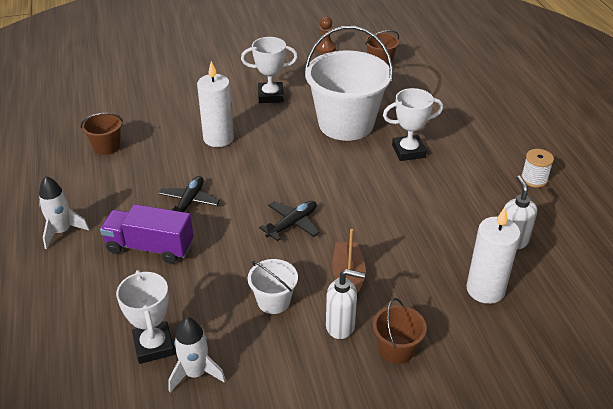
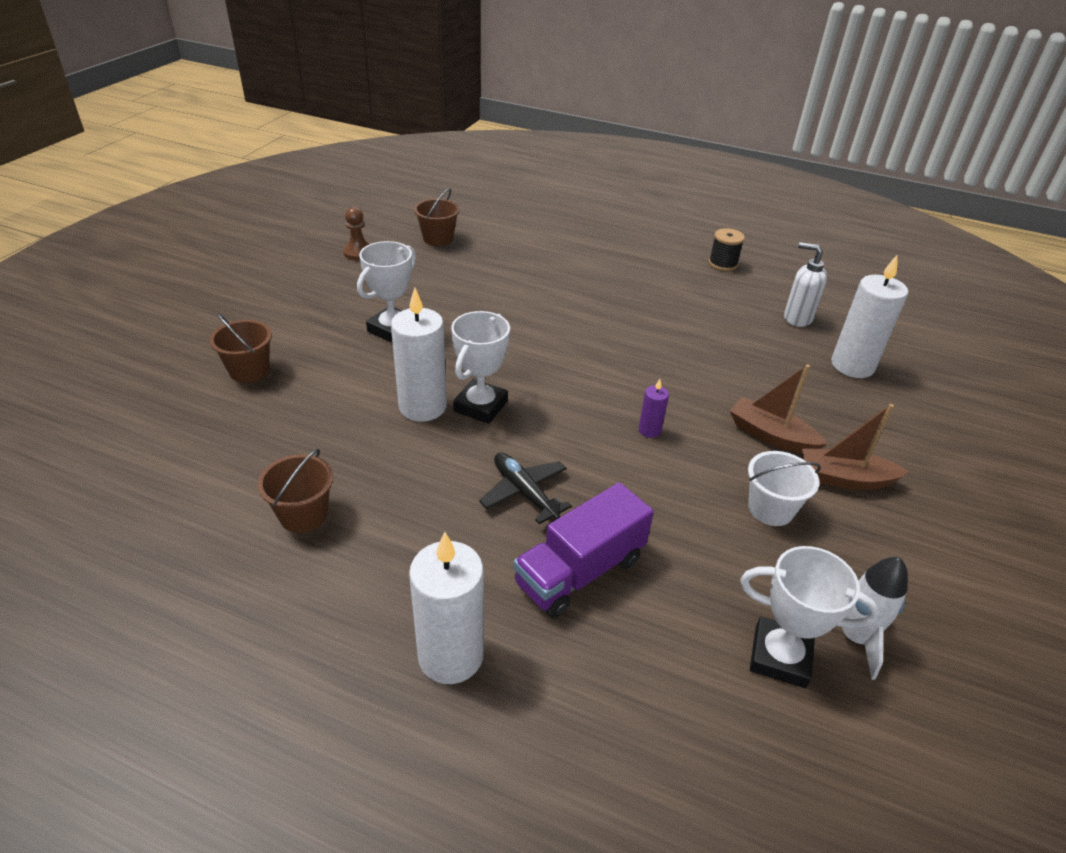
camera: 55 degrees left, 0 degrees up
(62, 231) = (450, 656): white rocket -> white candle
(292, 224) = (649, 430): black plane -> purple candle
(341, 326) = (844, 479): white soap dispenser -> brown boat
(346, 124) = (516, 310): white bucket -> none
(396, 350) = (902, 459): brown bucket -> brown bucket (249, 370)
(408, 151) = (608, 300): white trophy -> white trophy (481, 406)
(534, 179) = (723, 264): white spool -> black spool

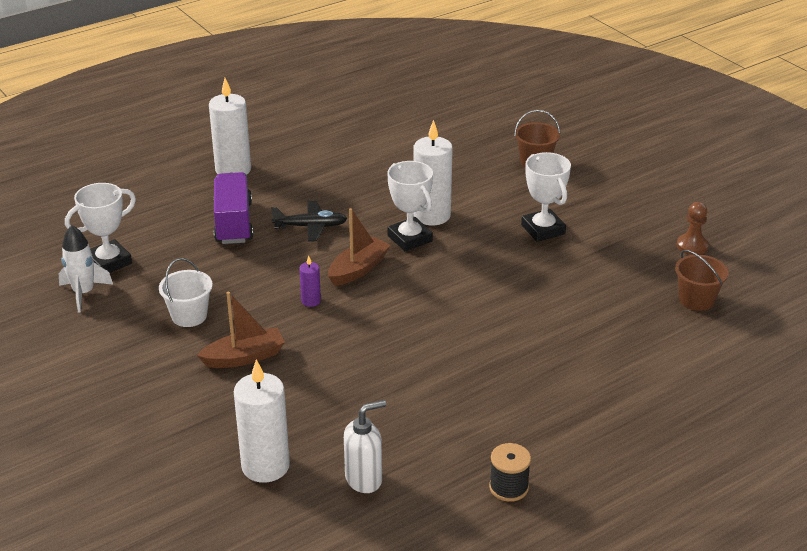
camera: 125 degrees right, 5 degrees down
(303, 515) = (372, 153): brown bucket -> none
(844, 479) = (170, 367): brown boat -> brown boat (358, 269)

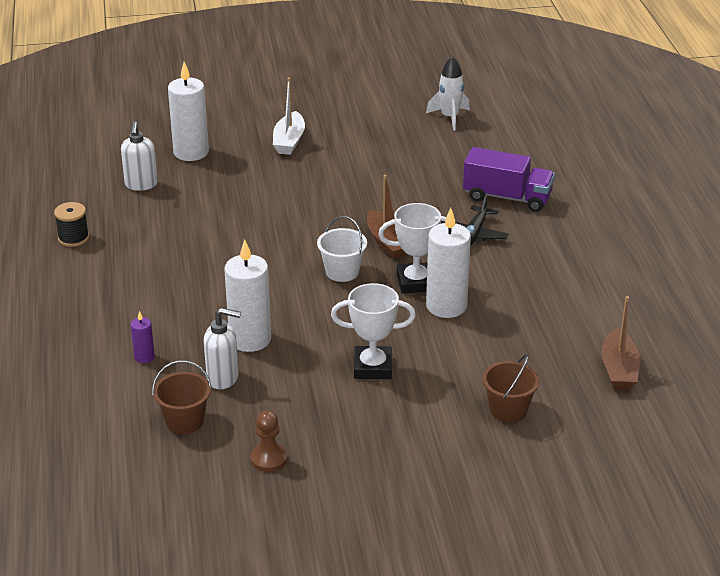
camera: 115 degrees right, 0 degrees up
(109, 262) = (486, 133): white trophy -> none
(189, 316) = (385, 154): white bucket -> white bucket (342, 272)
(196, 394) = (289, 141): none -> white boat
(233, 170) = (604, 215): white candle -> white candle (250, 339)
(244, 357) = (313, 167): brown boat -> brown boat (619, 369)
(311, 301) = (360, 209): purple candle -> purple candle (144, 357)
(628, 298) = (223, 378): none -> white soap dispenser

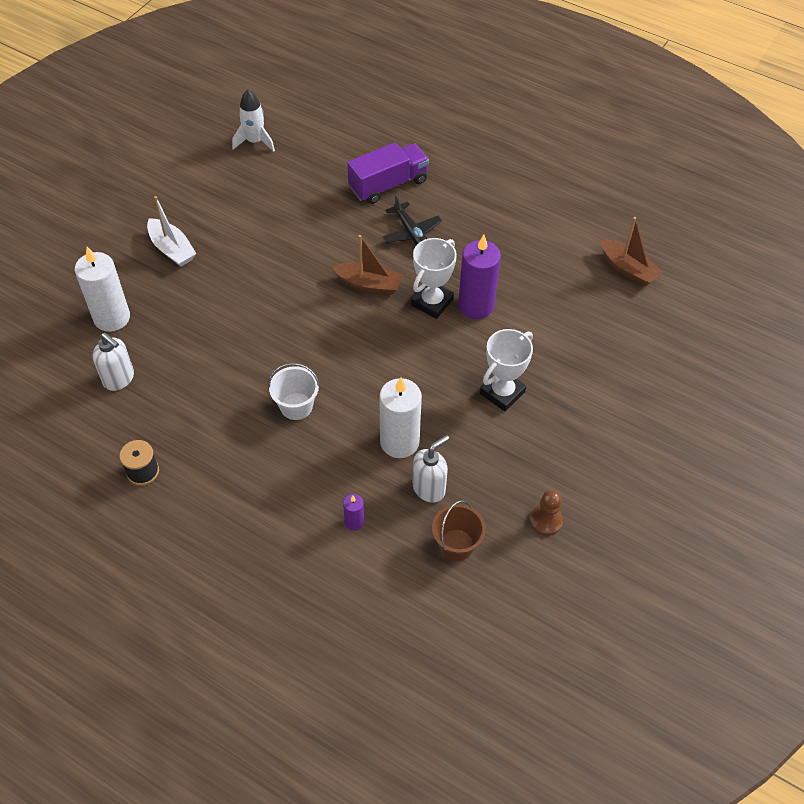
camera: 50 degrees left, 20 degrees up
(342, 272) = (375, 333): white bucket -> white bucket (296, 406)
(446, 306) = (476, 305): white candle -> purple candle
(508, 410) = (615, 353): brown bucket -> none

